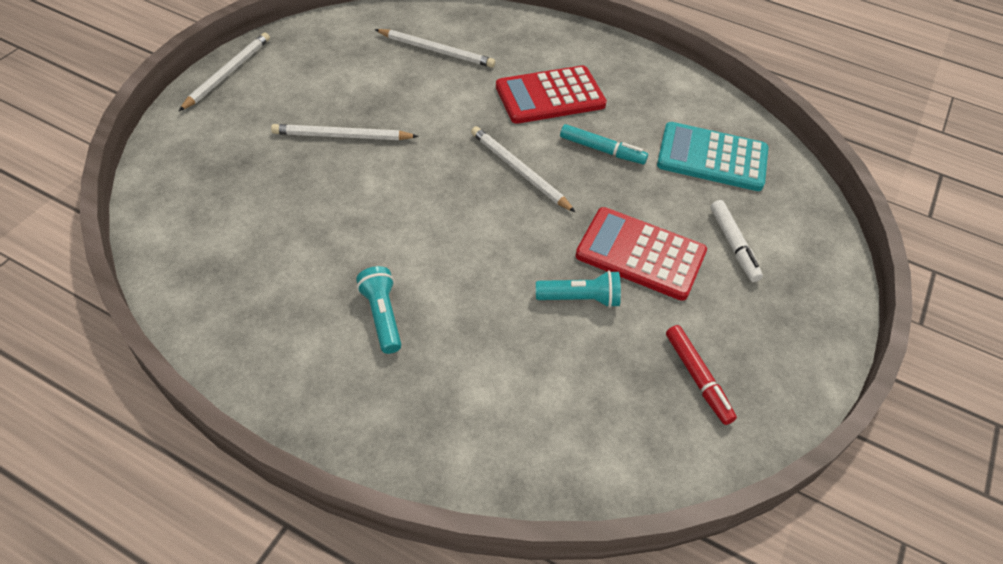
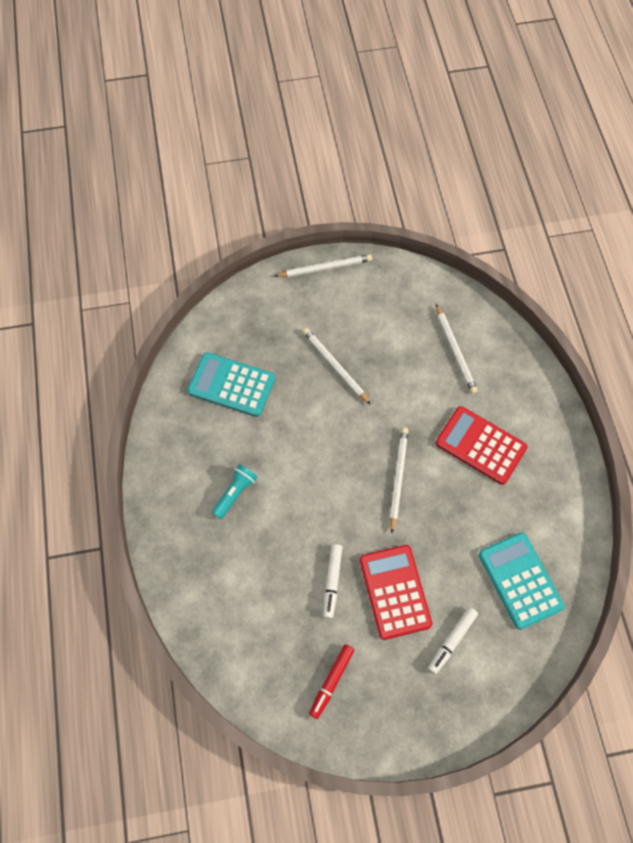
camera: 55 degrees right, 15 degrees up
(249, 230) = (231, 385): none -> turquoise calculator
(580, 298) = (332, 582): turquoise flashlight -> white marker
(602, 150) = (461, 510): turquoise marker -> none

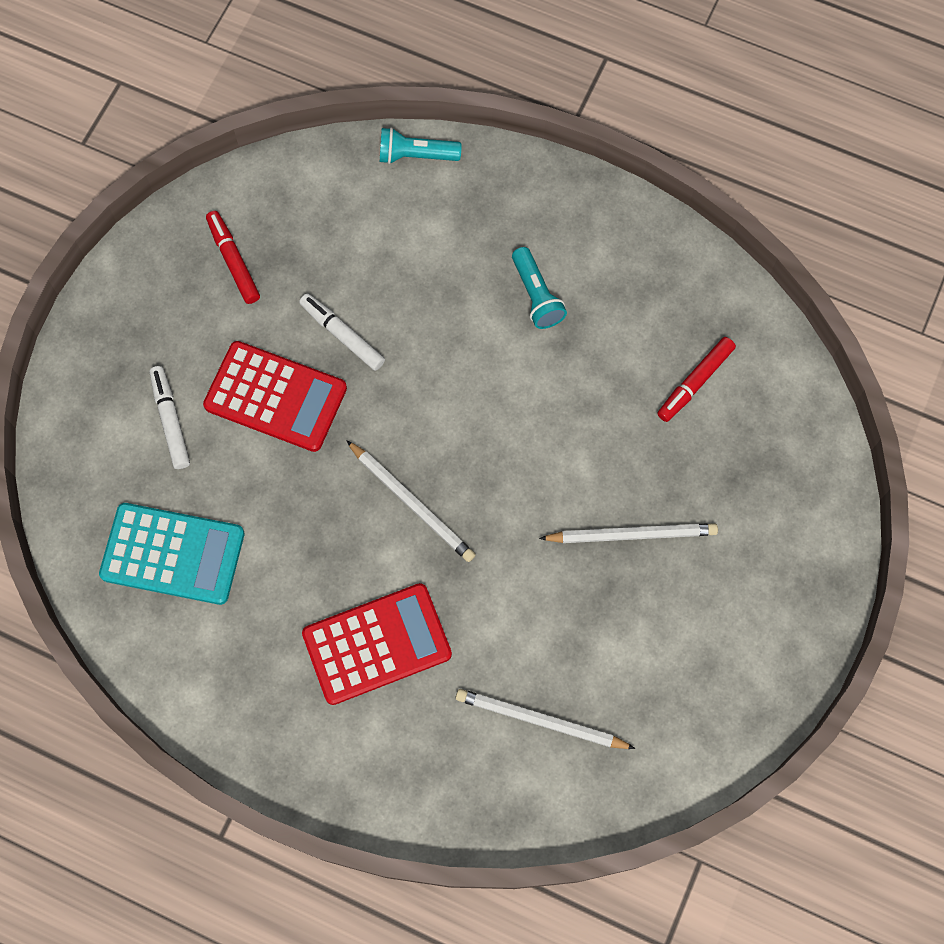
camera: 125 degrees right, 5 degrees up
(188, 622) = (416, 155): none -> turquoise flashlight
(231, 385) = (695, 382): turquoise calculator -> red marker
(325, 268) = (807, 632): white pencil -> none

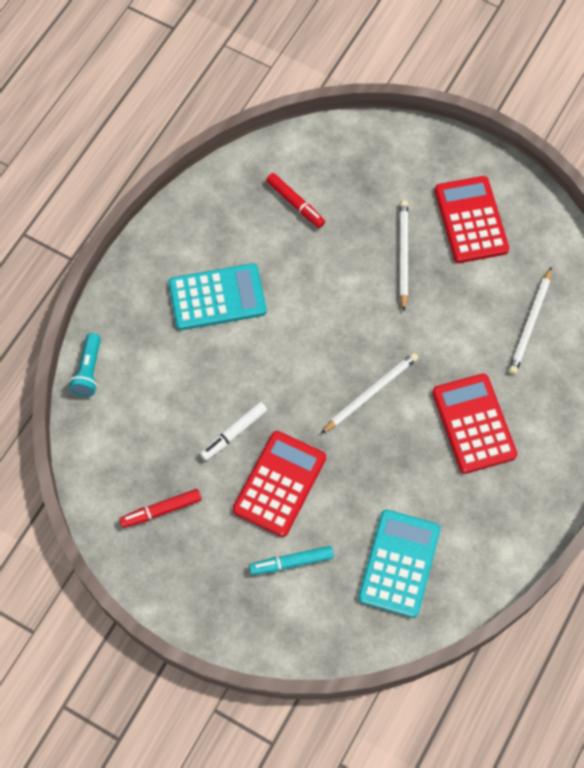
camera: 85 degrees left, 5 degrees down
(170, 420) = (291, 562): white marker -> turquoise marker
(536, 295) = (217, 297): turquoise flashlight -> turquoise calculator
(701, 628) = (470, 220): none -> red calculator

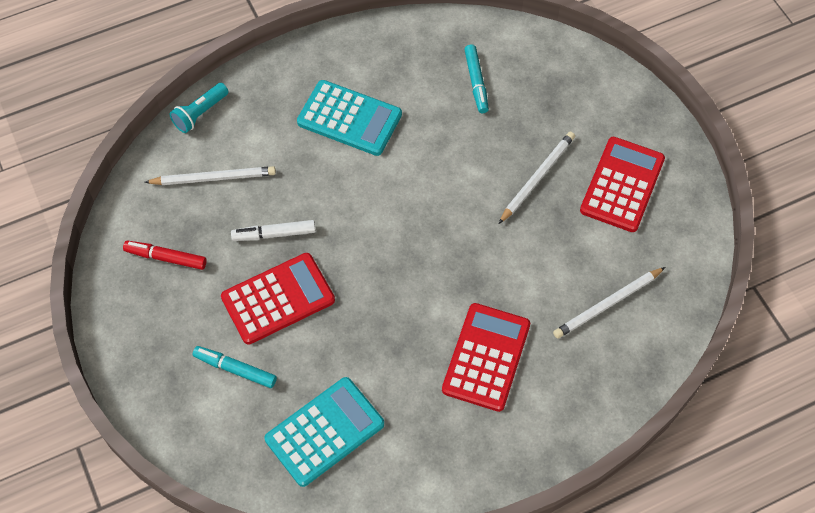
camera: 35 degrees right, 5 degrees down
(295, 203) = (476, 82): red marker -> turquoise marker
(371, 393) = (415, 274): white pencil -> white pencil (214, 178)

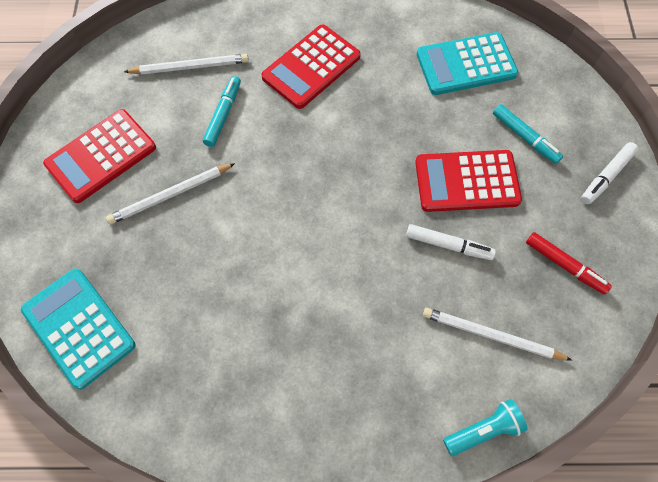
camera: 155 degrees left, 5 degrees up
(143, 360) = (606, 176): none -> white marker
(349, 118) = (317, 344): turquoise calculator -> turquoise calculator (79, 327)
(476, 82) = (159, 328): turquoise marker -> turquoise marker (223, 114)

